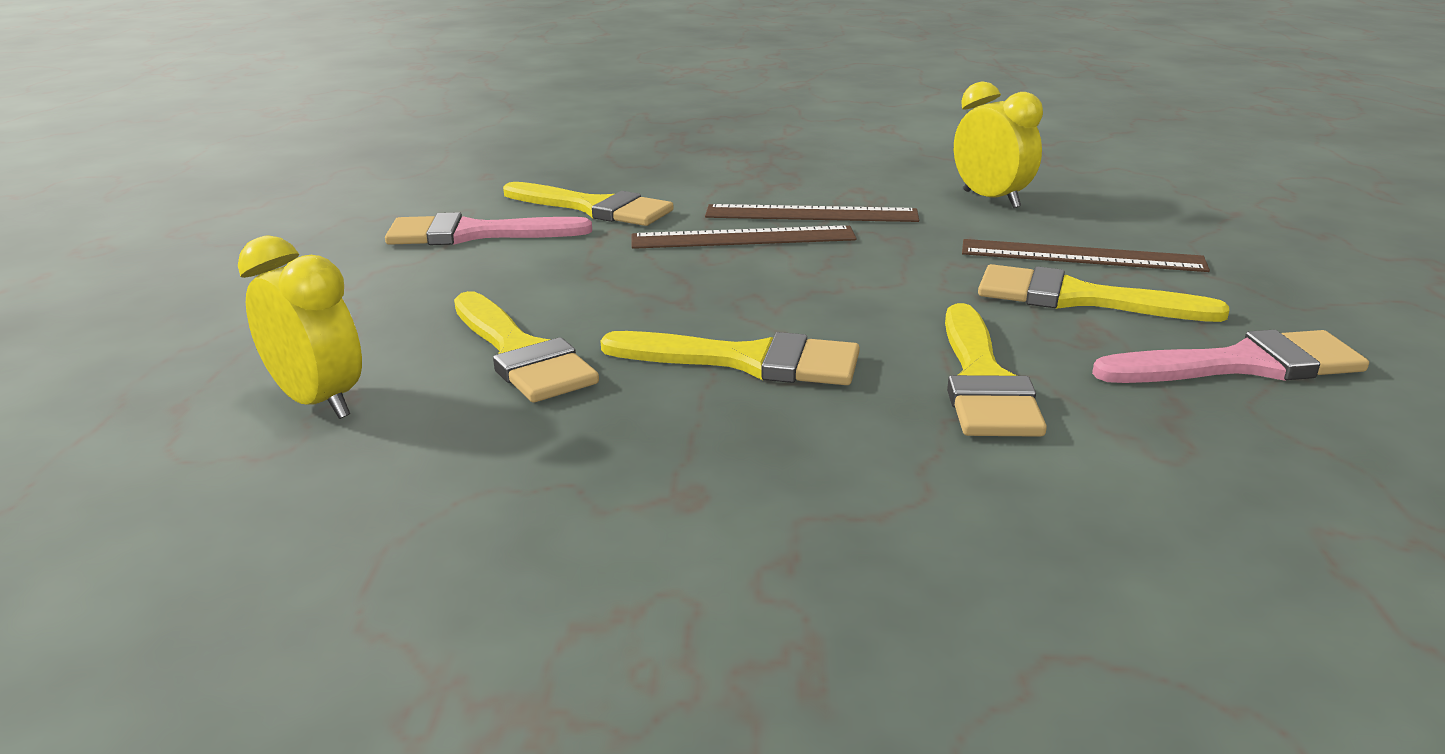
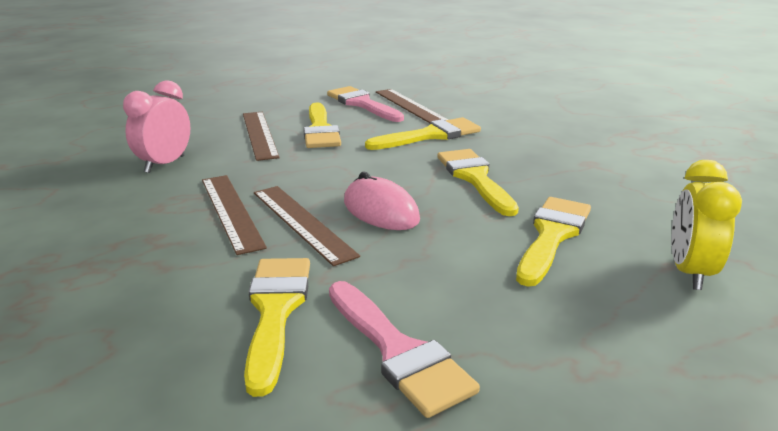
camera: 120 degrees left, 0 degrees up
(721, 278) = (380, 211): none -> pink mouse
(991, 199) = (165, 164): yellow clock -> pink clock
(1202, 413) = (411, 106): none -> brown ruler

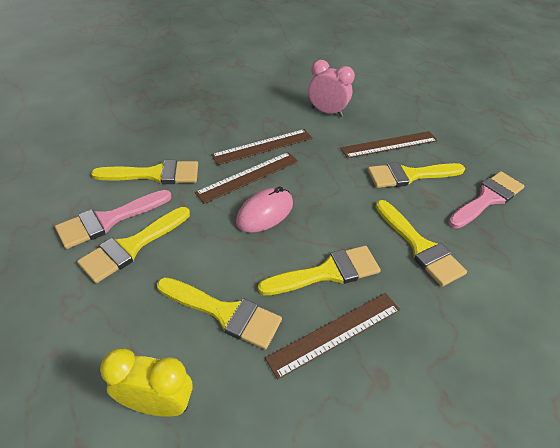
camera: 85 degrees right, 20 degrees up
(411, 106) = (497, 234): brown ruler -> brown ruler (335, 333)
(458, 317) = (132, 246): none -> yellow brush

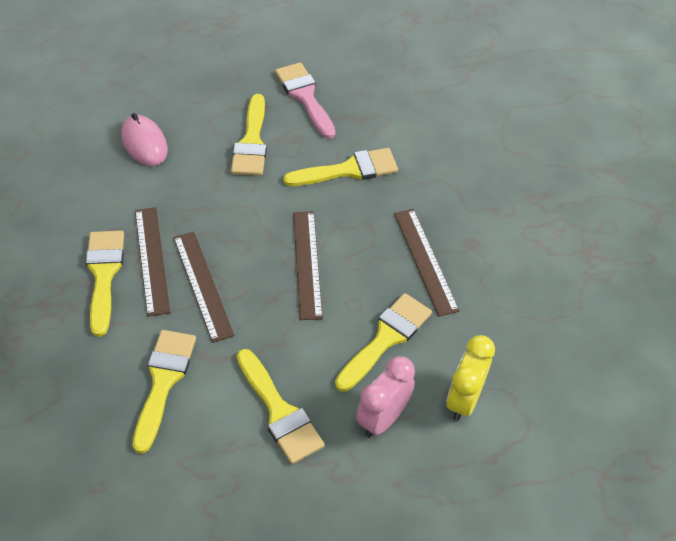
camera: 75 degrees left, 5 degrees up
(108, 220) = (230, 435): pink brush -> none
(265, 213) = (267, 281): pink mouse -> pink mouse (144, 143)
(327, 112) = (107, 179): pink clock -> pink clock (382, 418)
(327, 272) = (360, 248): yellow brush -> yellow brush (104, 274)
(389, 144) = (195, 141): brown ruler -> brown ruler (307, 263)

